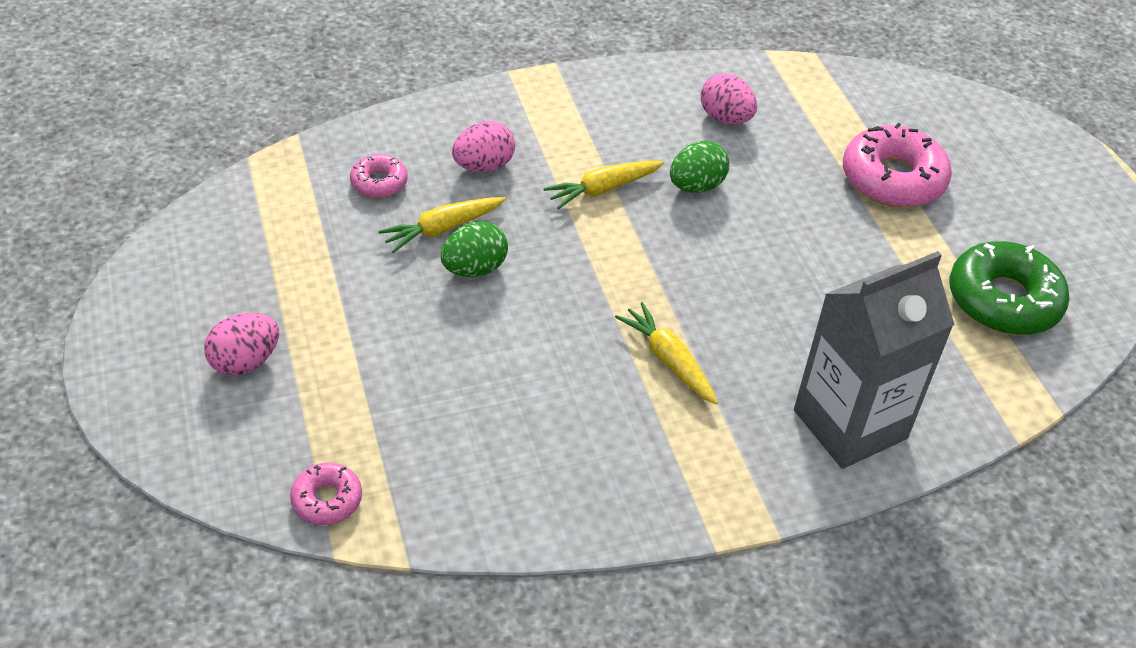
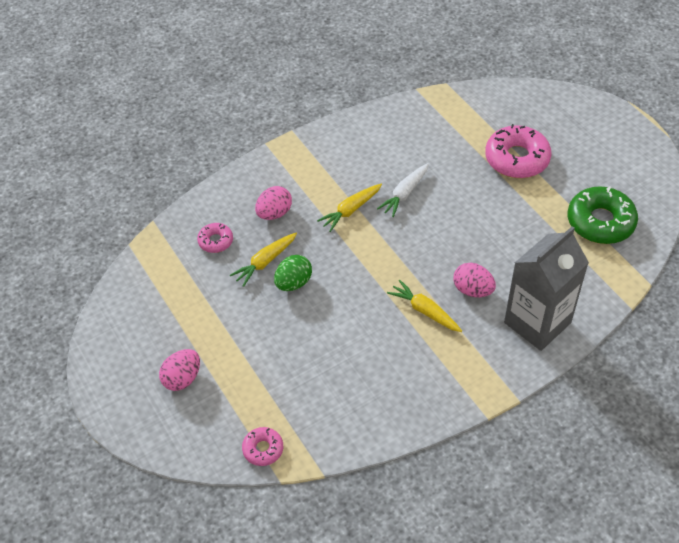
camera: 10 degrees left, 5 degrees up
(696, 186) = (404, 194): green egg -> white carrot
(725, 118) = (407, 143): pink egg -> pink egg (472, 290)

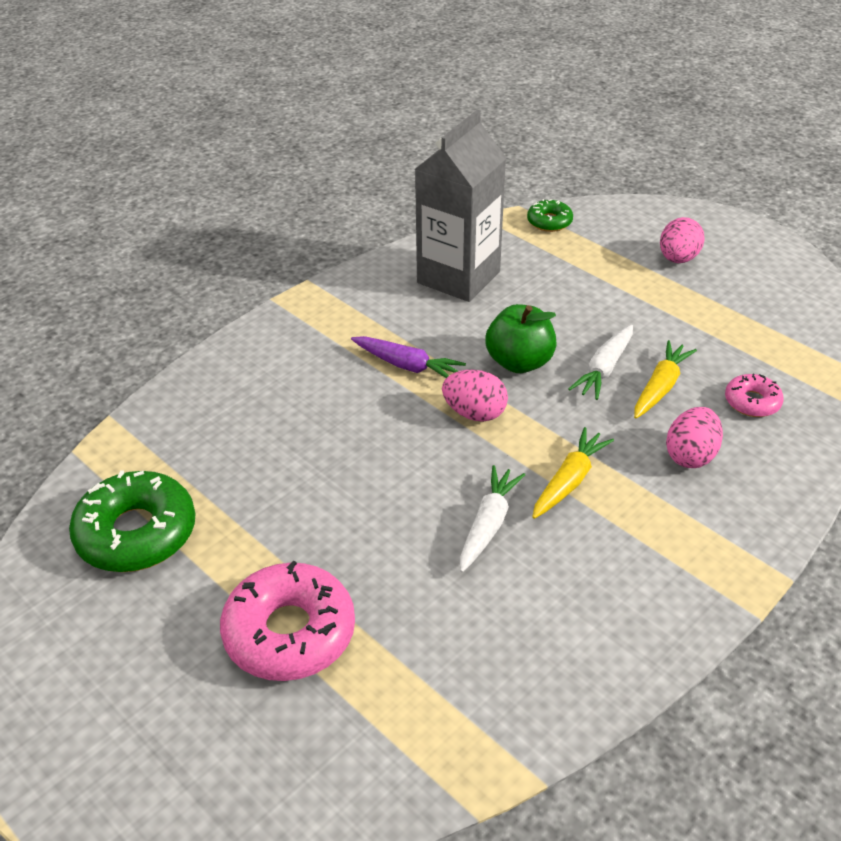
camera: 165 degrees right, 10 degrees down
(263, 449) = (549, 222): pink donut -> green donut
(293, 283) = (604, 369): green egg -> white carrot
(347, 299) = (519, 362): none -> green apple
(424, 311) = (407, 366): yellow carrot -> purple carrot
(472, 290) = (344, 400): pink egg -> pink egg (474, 413)
(537, 322) = (248, 376): grey carton -> grey carton (458, 277)

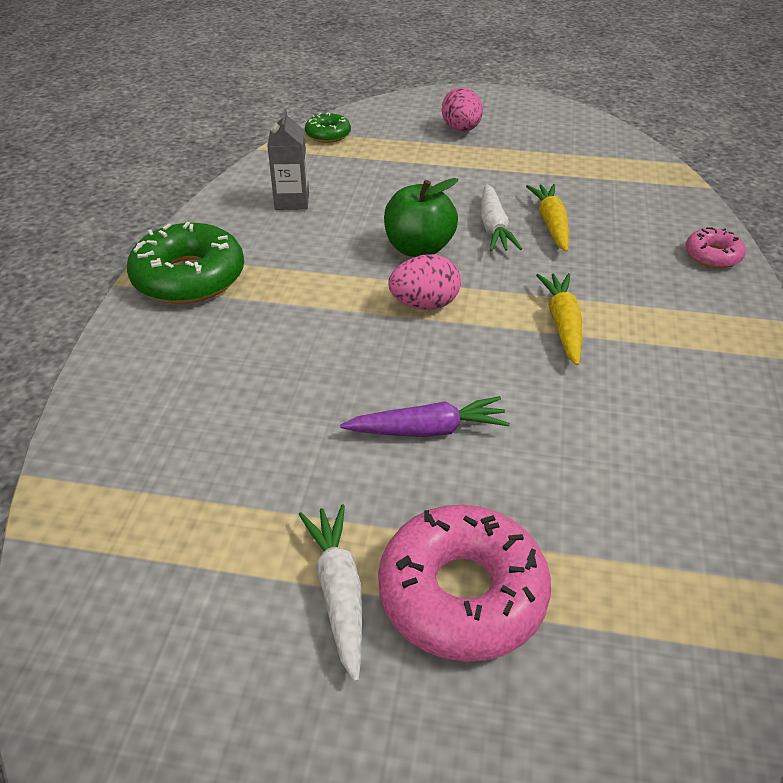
camera: 35 degrees left, 0 degrees up
(136, 533) = (181, 585): green donut -> green donut (189, 277)
(407, 366) = (320, 290): purple carrot -> purple carrot (428, 430)
(458, 277) = (292, 201): grey carton -> grey carton, size x0.50
(488, 524) = (537, 391): white carrot -> white carrot (339, 592)
(690, 455) = (629, 265): pink egg -> none
(752, 402) = (627, 209): pink donut -> pink donut (713, 255)

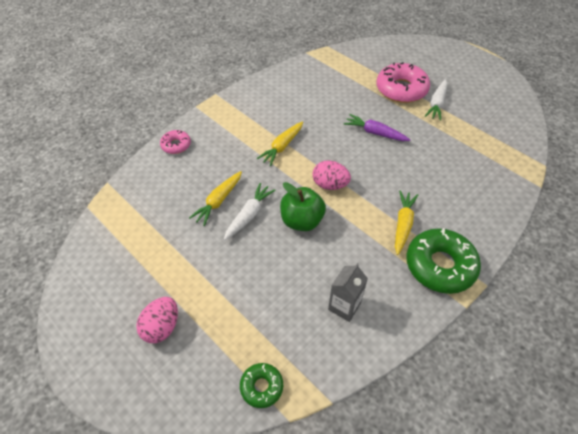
camera: 145 degrees left, 10 degrees up
(269, 301) = (403, 224): none -> yellow carrot

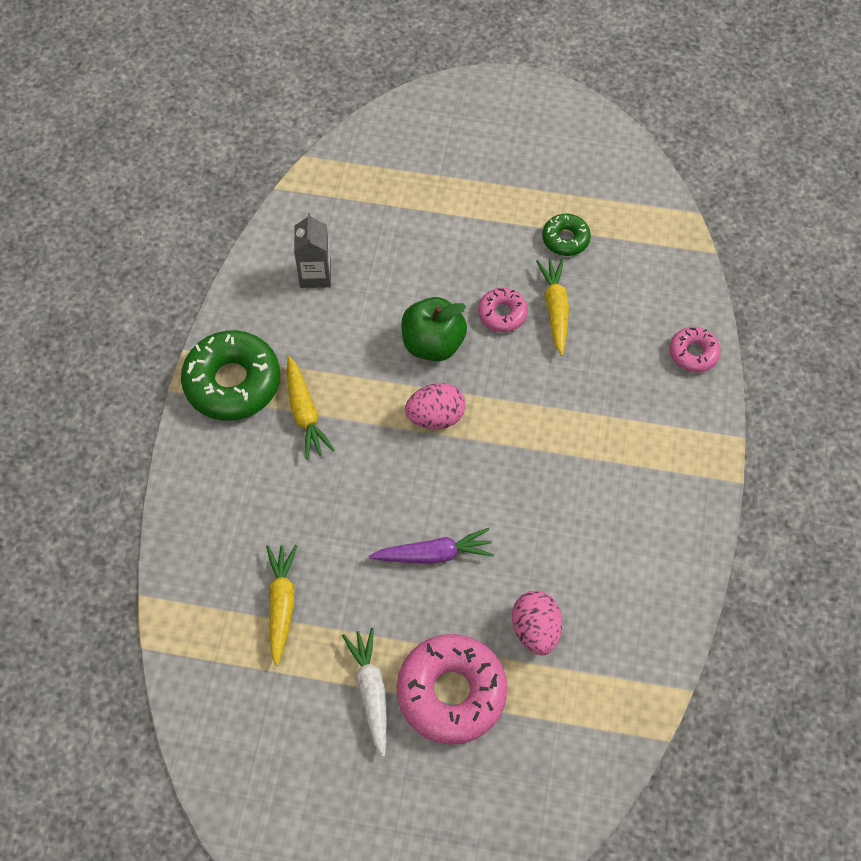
camera: 145 degrees right, 10 degrees up
(162, 327) = (481, 155): pink egg -> pink egg (535, 630)
(249, 215) = (502, 314): white carrot -> pink donut
(261, 387) = (345, 164): green donut -> green donut (565, 239)
(282, 147) = (549, 441): yellow carrot -> yellow carrot (281, 604)

